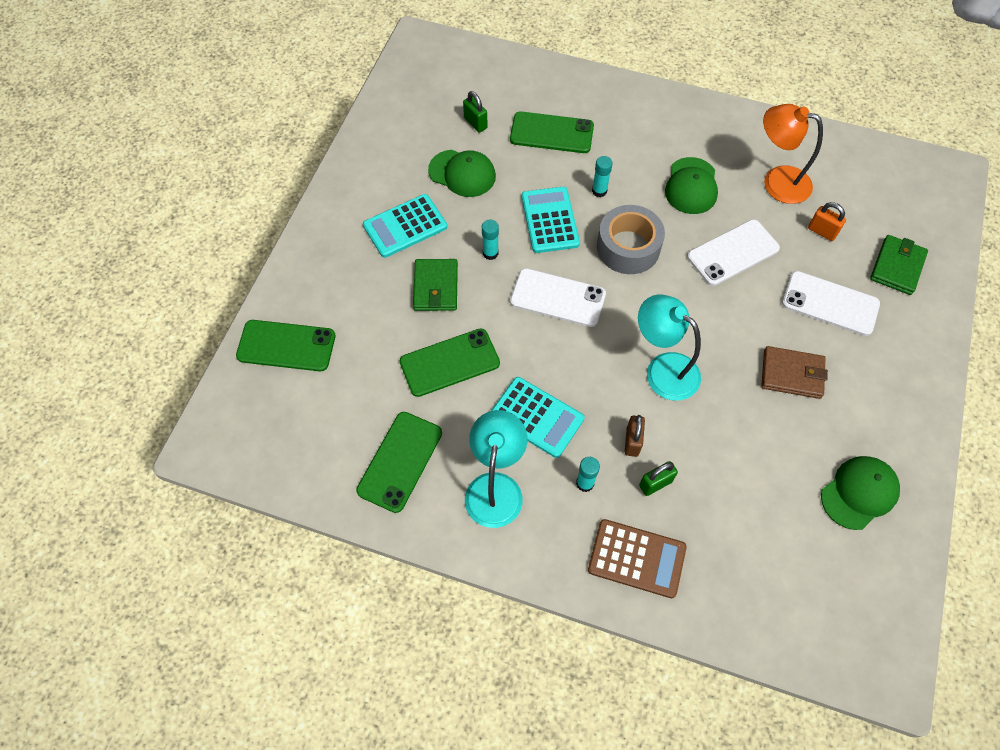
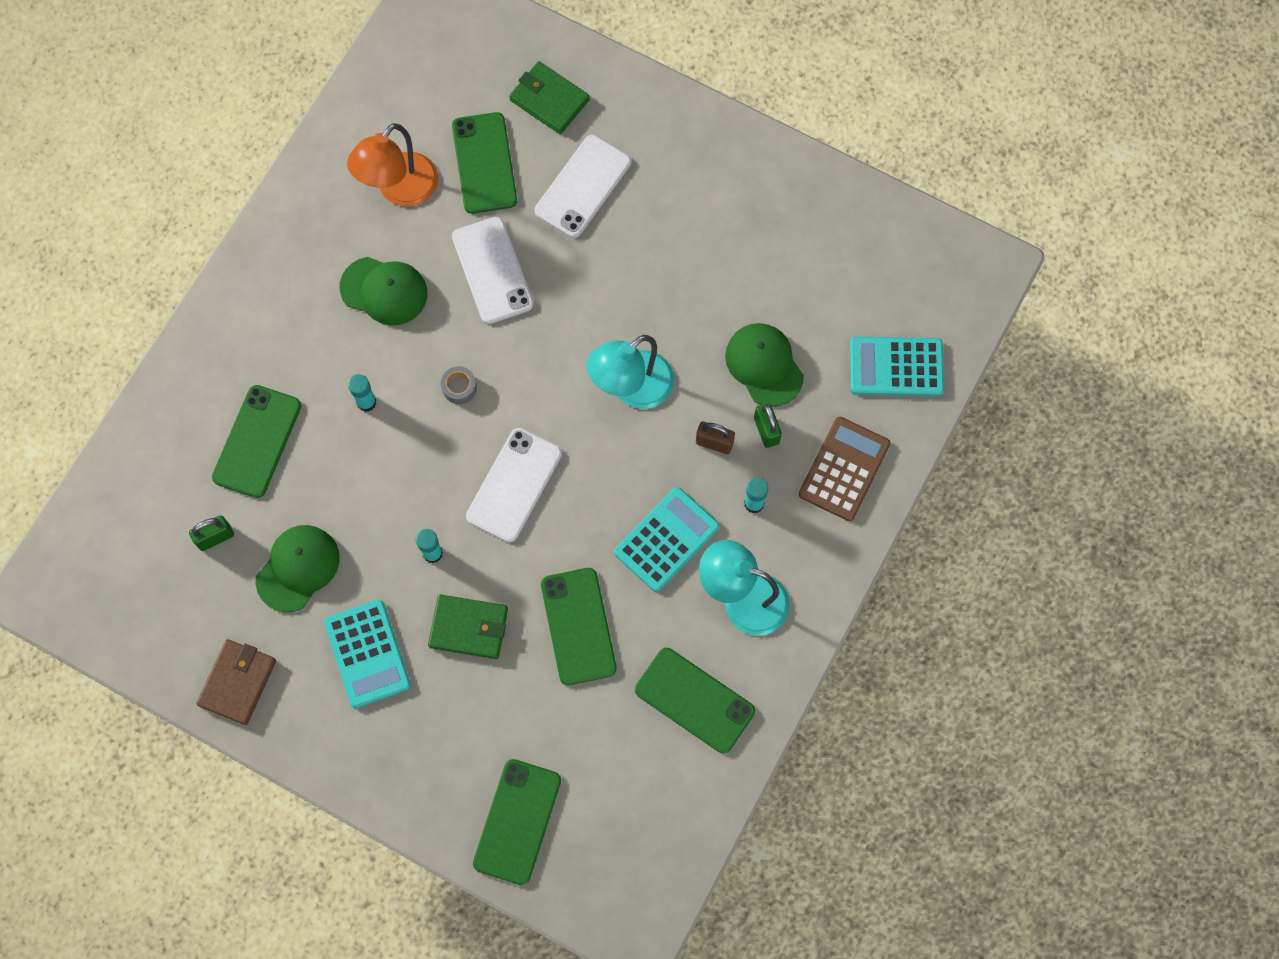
camera: 80 degrees left, 10 degrees up
(550, 220) = (398, 472): turquoise calculator -> turquoise calculator (896, 367)
(628, 247) = (459, 387): grey tape -> grey tape, size x0.44
(792, 374) = (663, 255): brown wallet -> brown wallet (238, 683)
(822, 231) = (484, 163): orange padlock -> green phone
(859, 493) = (809, 232): green cap -> green cap (764, 365)

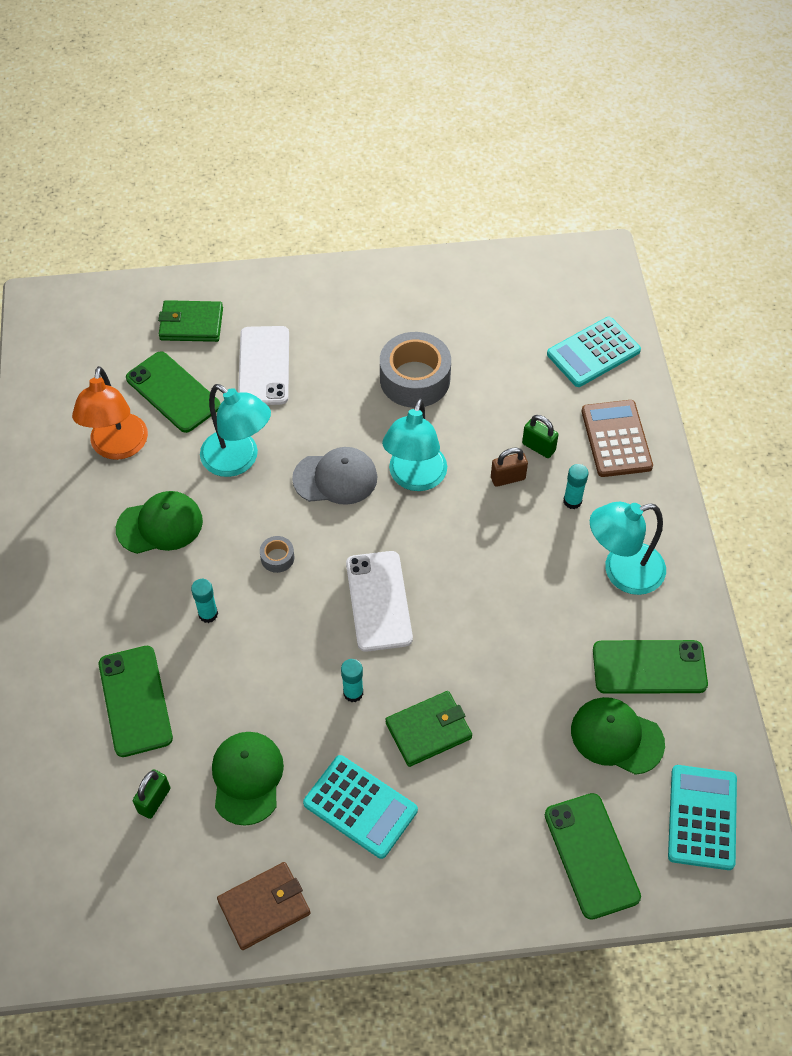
camera: 35 degrees left, 15 degrees down
(238, 683) = (264, 907): brown wallet -> brown wallet turned 75 degrees clockwise
(492, 270) = (238, 460): white phone -> turquoise lamp
(563, 343) = (335, 478): none -> grey cap
(578, 626) = (515, 672): green phone -> none
(666, 539) = (529, 566): turquoise calculator -> turquoise calculator (702, 817)
(708, 288) = (415, 379): none -> grey tape
(764, 365) = (499, 405): green cap -> green cap (616, 736)

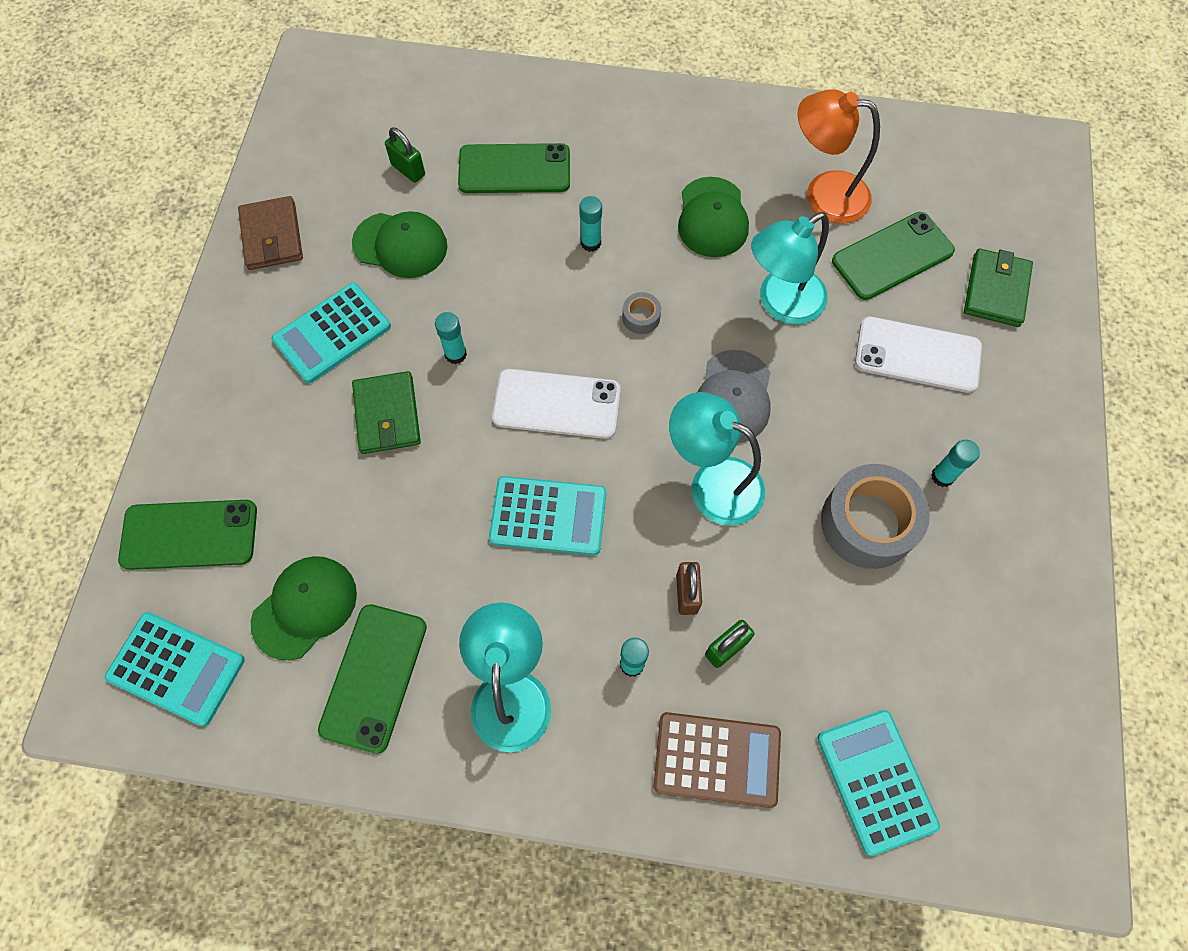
camera: 105 degrees right, 10 degrees up
(363, 340) = (942, 476): none -> turquoise glue stick
(479, 582) = (548, 516): none -> turquoise calculator

